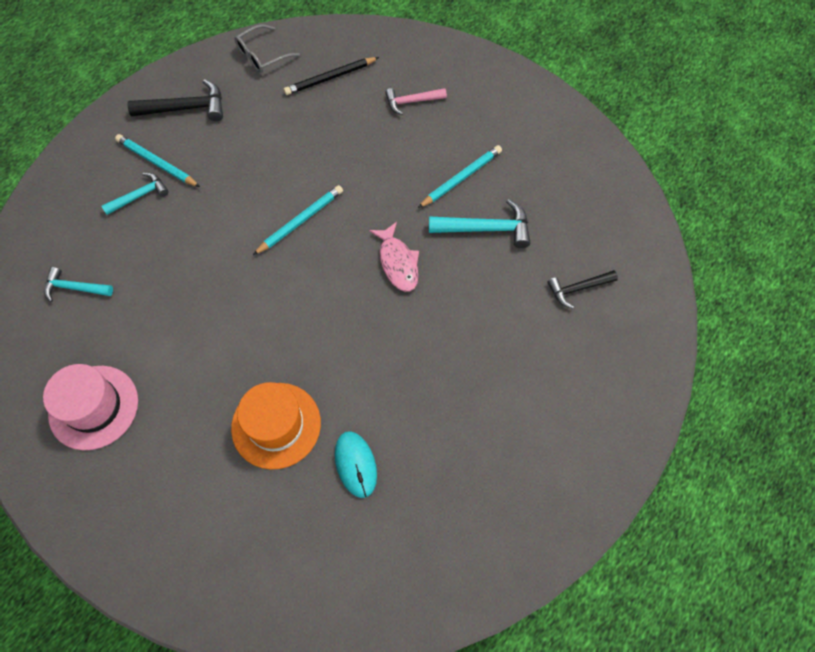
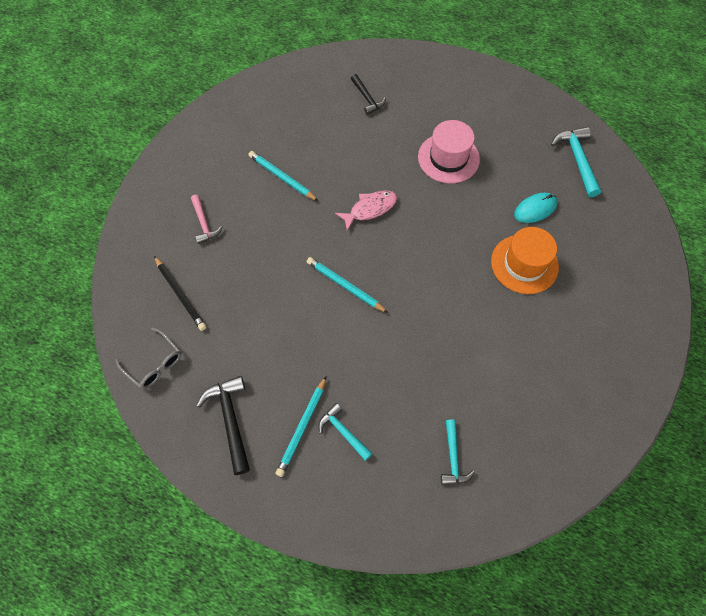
camera: 100 degrees left, 0 degrees up
(93, 407) = (553, 400): pink hat -> pink hat (448, 158)
(486, 229) = (327, 156): turquoise hammer -> turquoise hammer (577, 160)

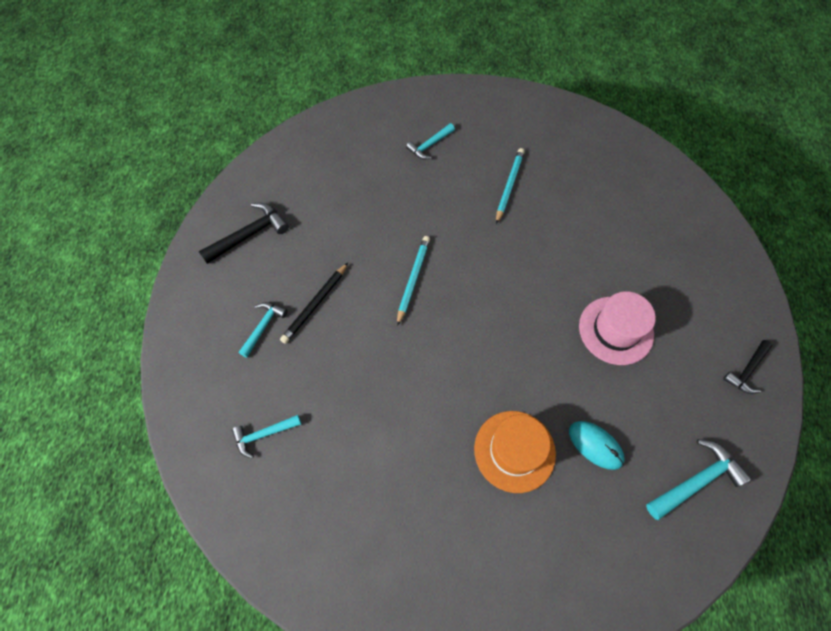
camera: 70 degrees right, 0 degrees up
(154, 363) = (283, 162): grey glasses -> none
(180, 295) = (352, 155): black pencil -> black pencil (315, 304)
(204, 223) = (429, 145): pink hammer -> turquoise hammer
(302, 427) = (258, 292): turquoise pencil -> none
(367, 98) = (649, 226): black hammer -> black hammer (747, 370)
(370, 209) = (510, 273): pink fish -> none

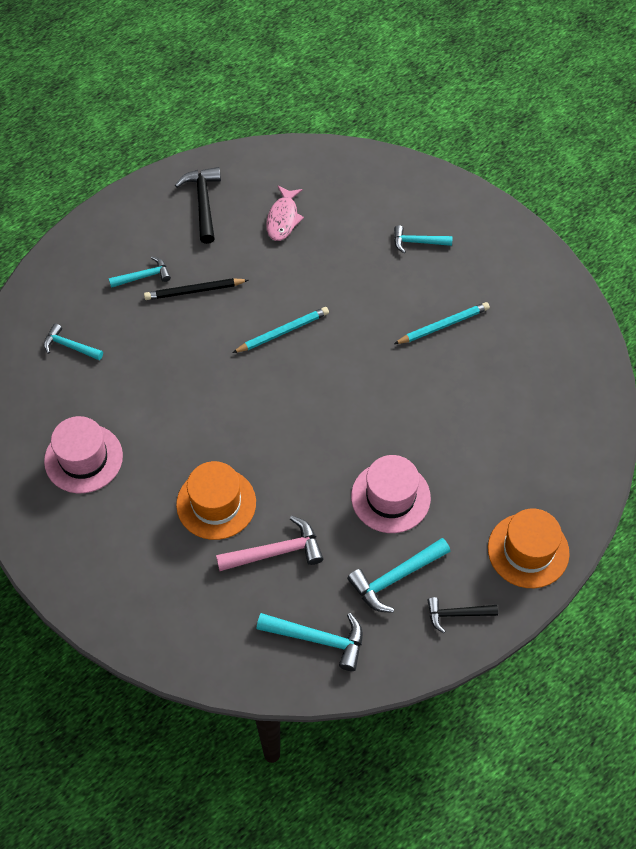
camera: 45 degrees right, 5 degrees down
(249, 235) = (203, 203): black hammer -> black hammer turned 105 degrees counterclockwise
(321, 200) = (283, 218): none -> pink fish
(377, 517) = (83, 458): none -> pink hat
(595, 445) = (276, 552): turquoise mouse -> pink hammer
(685, 383) = (395, 577): none -> turquoise hammer
(730, 286) = (528, 550): none -> orange hat

